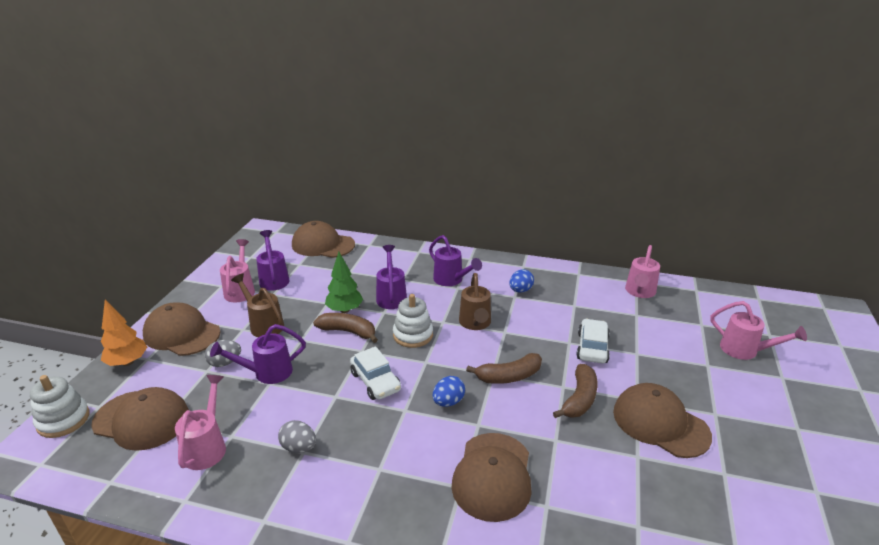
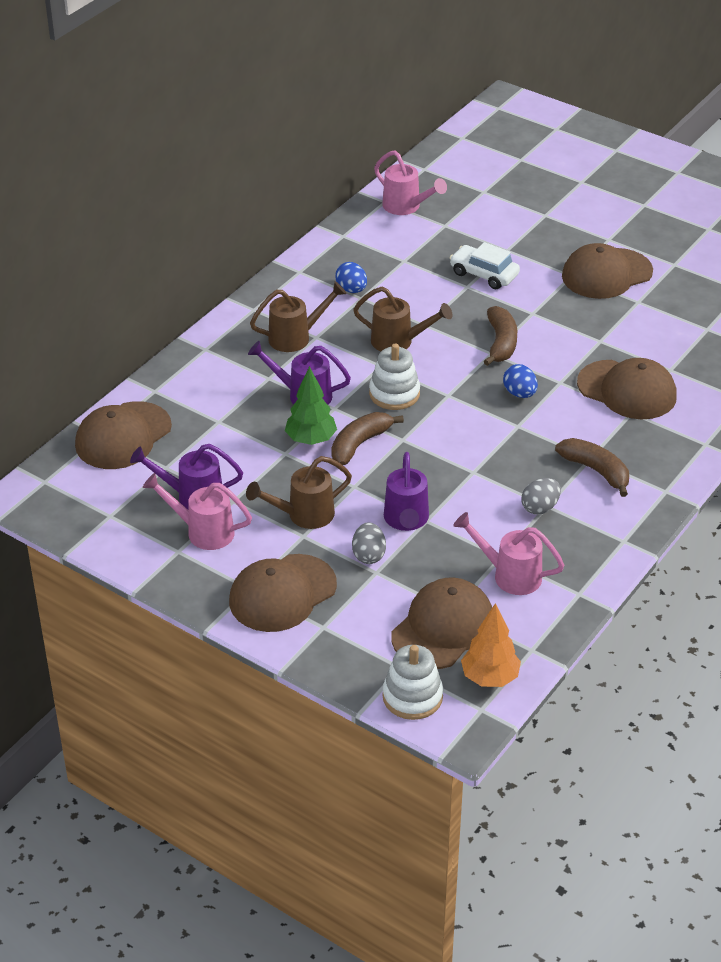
camera: 70 degrees left, 10 degrees up
(128, 362) = (322, 644): orange tree -> orange tree (489, 678)
(375, 381) = (463, 438): white car -> none
(451, 280) = (296, 337): purple watering can -> brown watering can
(579, 399) = (554, 309): brown banana -> brown banana (596, 471)
(745, 350) = (536, 184): pink watering can -> none

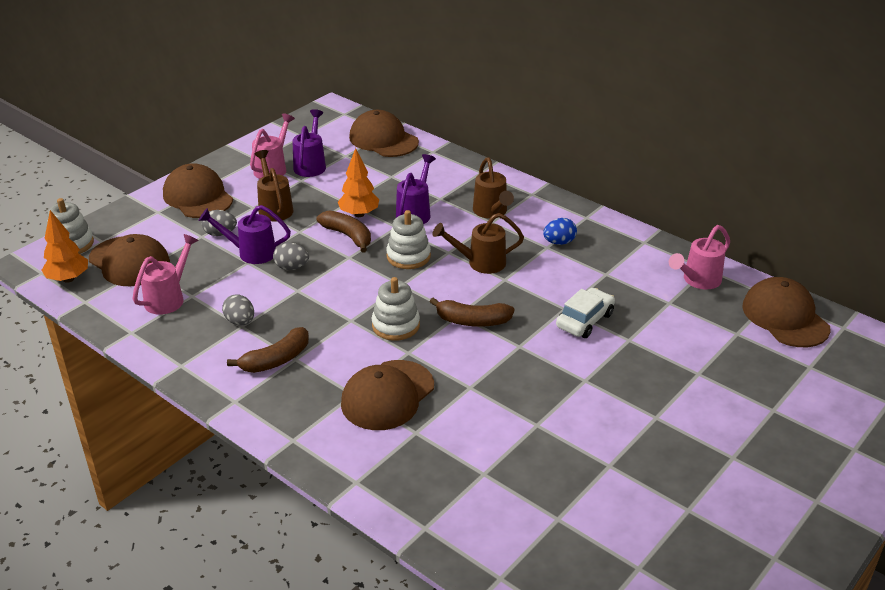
camera: 95 degrees right, 5 degrees down
(311, 440) = (359, 214): green tree -> orange tree
(398, 342) = (480, 263): brown watering can -> brown watering can turned 60 degrees clockwise
(430, 482) = (291, 267): none -> grey egg
(519, 393) = (395, 325): blue egg -> white stacking toy
(606, 274) = (588, 406): brown cap -> brown cap (785, 317)

